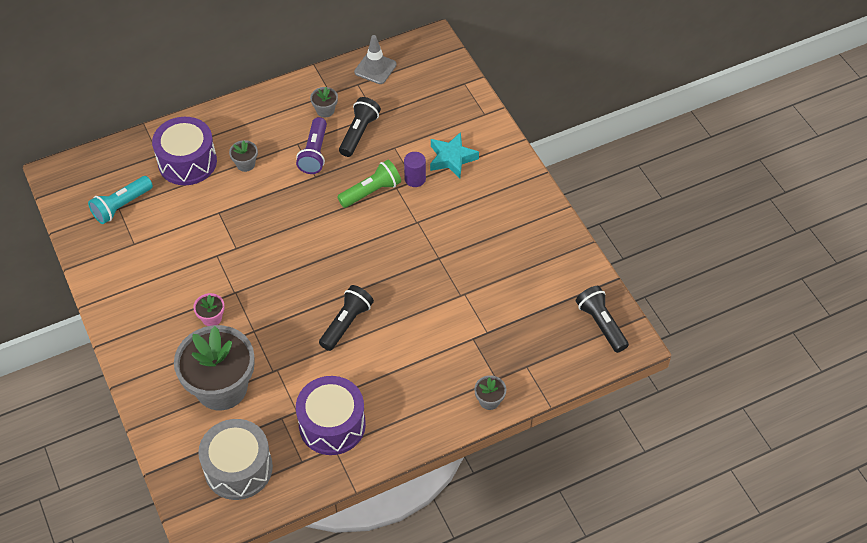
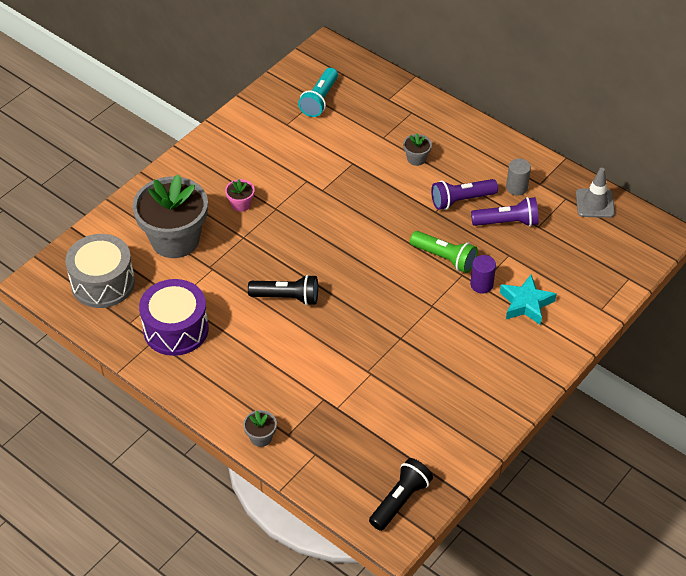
camera: 65 degrees right, 5 degrees down
(121, 206) = (319, 100): turquoise flashlight -> turquoise flashlight turned 90 degrees counterclockwise
(187, 162) = (393, 120): purple drum -> none
(325, 110) = (516, 187): grey flower pot -> grey cylinder
(359, 133) = (507, 222): black flashlight -> purple flashlight

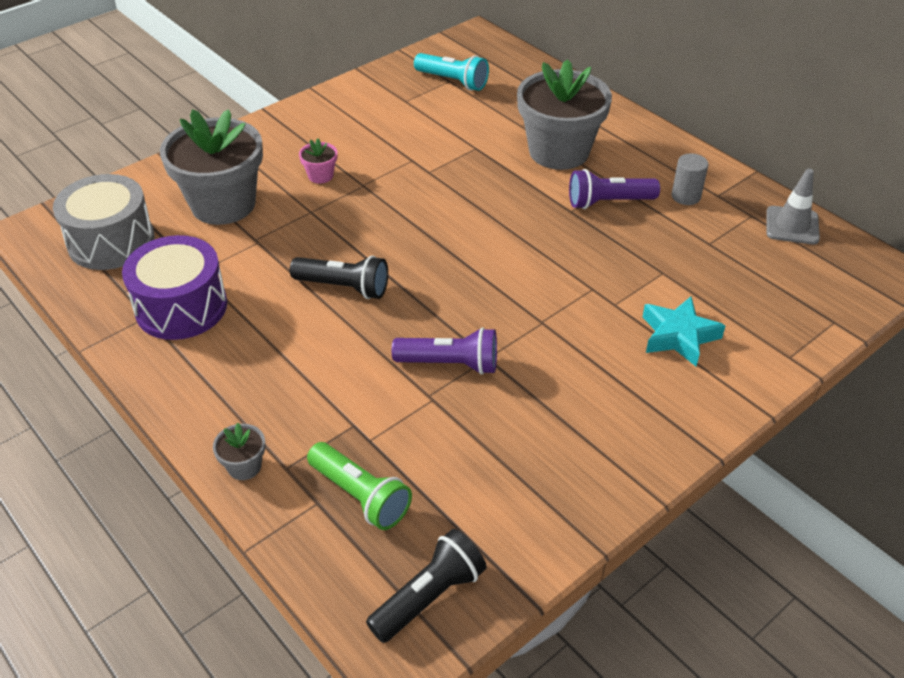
camera: 10 degrees right, 5 degrees down
(319, 100) = (453, 81): turquoise flashlight -> turquoise flashlight turned 90 degrees counterclockwise
(416, 158) = (559, 151): grey flower pot -> grey flower pot, size x2.46
(444, 258) = (572, 266): green flashlight -> green flashlight (360, 496)
(481, 284) = (618, 304): purple cylinder -> none
(507, 222) = (667, 234): purple flashlight -> purple flashlight (450, 364)

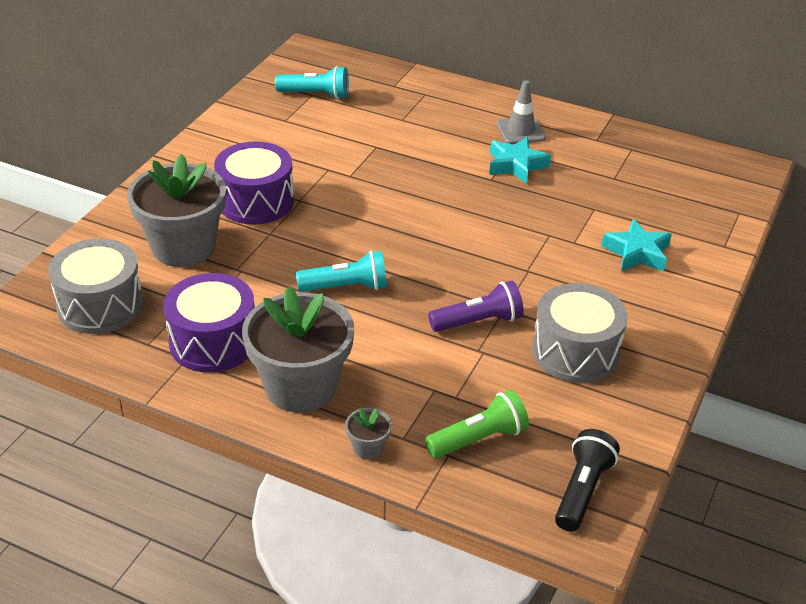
camera: 25 degrees left, 5 degrees down
(320, 176) = (256, 201): pink flower pot -> purple drum
(344, 287) = (346, 287): black flashlight -> turquoise flashlight
(360, 496) = (479, 439): green flashlight -> green flashlight turned 45 degrees counterclockwise
(531, 430) = (575, 352): none -> grey drum
(559, 151) = (448, 134): grey flower pot -> grey flower pot (301, 386)
(608, 202) = (516, 165): purple flashlight -> turquoise star
(686, 196) = (573, 146): grey cylinder -> none
(792, 225) = (666, 149): grey traffic cone -> grey traffic cone (521, 131)

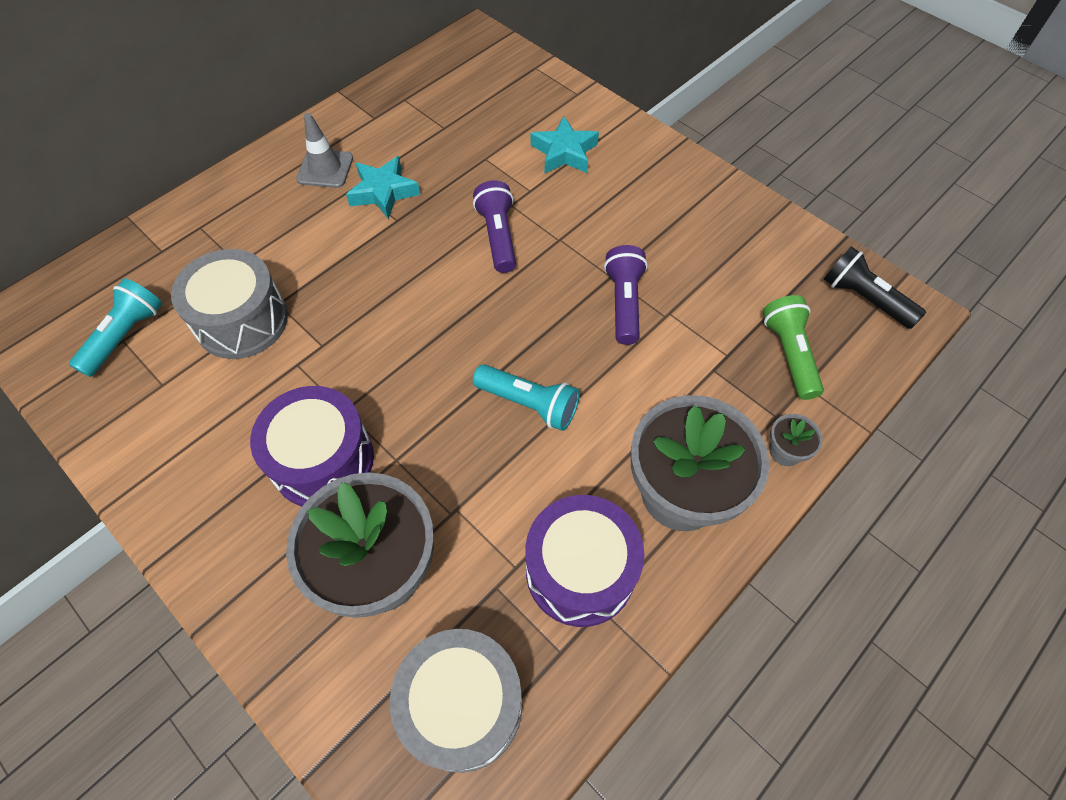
camera: 70 degrees left, 20 degrees up
(346, 287) = (529, 404): turquoise flashlight -> turquoise flashlight turned 105 degrees clockwise
(508, 235) = (498, 236): none -> purple flashlight
(575, 352) = (688, 243): grey drum -> grey drum (242, 321)

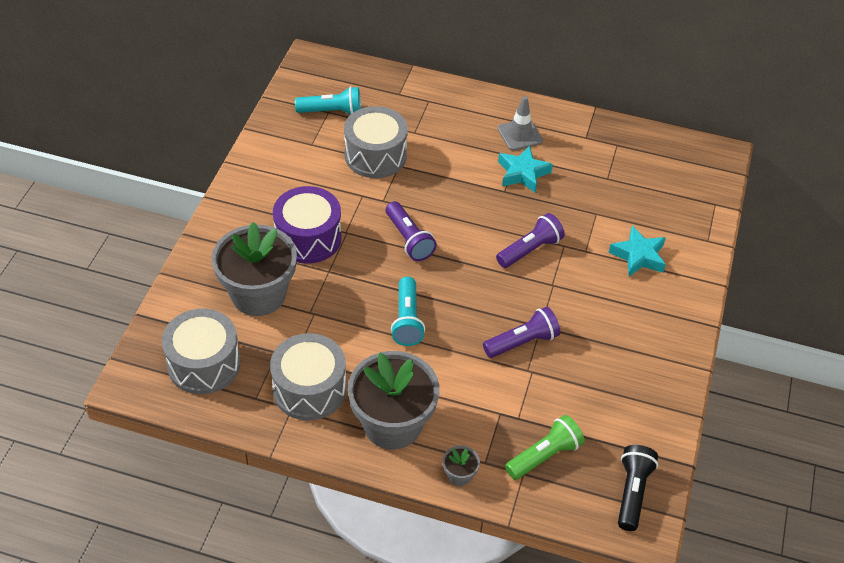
camera: 60 degrees right, 10 degrees down
(404, 346) = (409, 239): none -> purple flashlight
(580, 570) = (309, 389): purple drum -> grey drum

